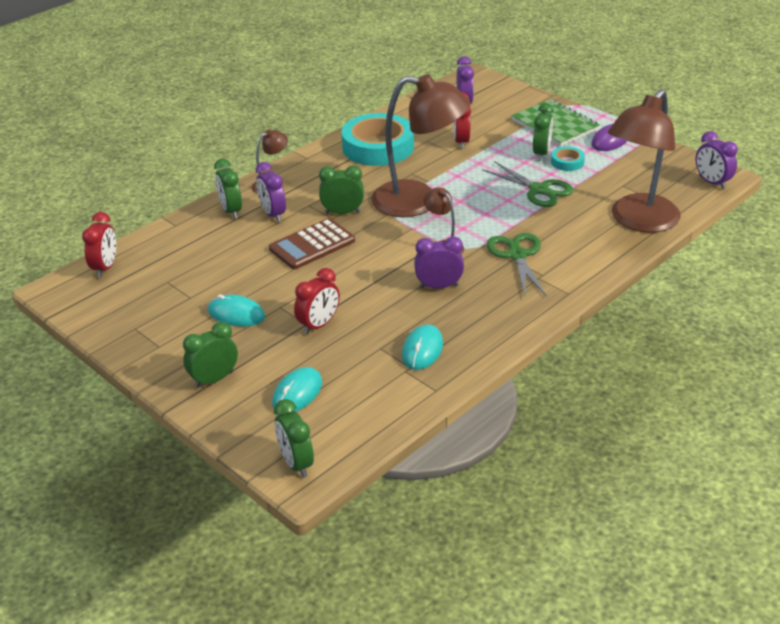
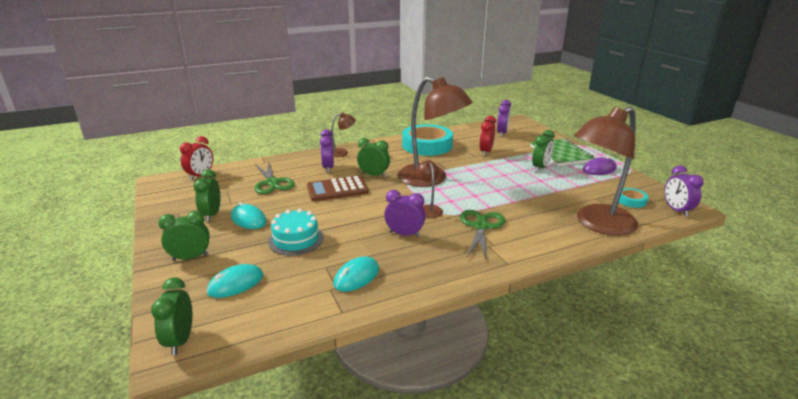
camera: 20 degrees right, 10 degrees down
(231, 211) = (304, 161): green clock -> green clock (212, 215)
(319, 325) = (296, 239): red clock -> turquoise cake
(538, 190) = (525, 188): green scissors -> green scissors (272, 183)
(567, 162) = (558, 176): turquoise tape -> turquoise tape (631, 200)

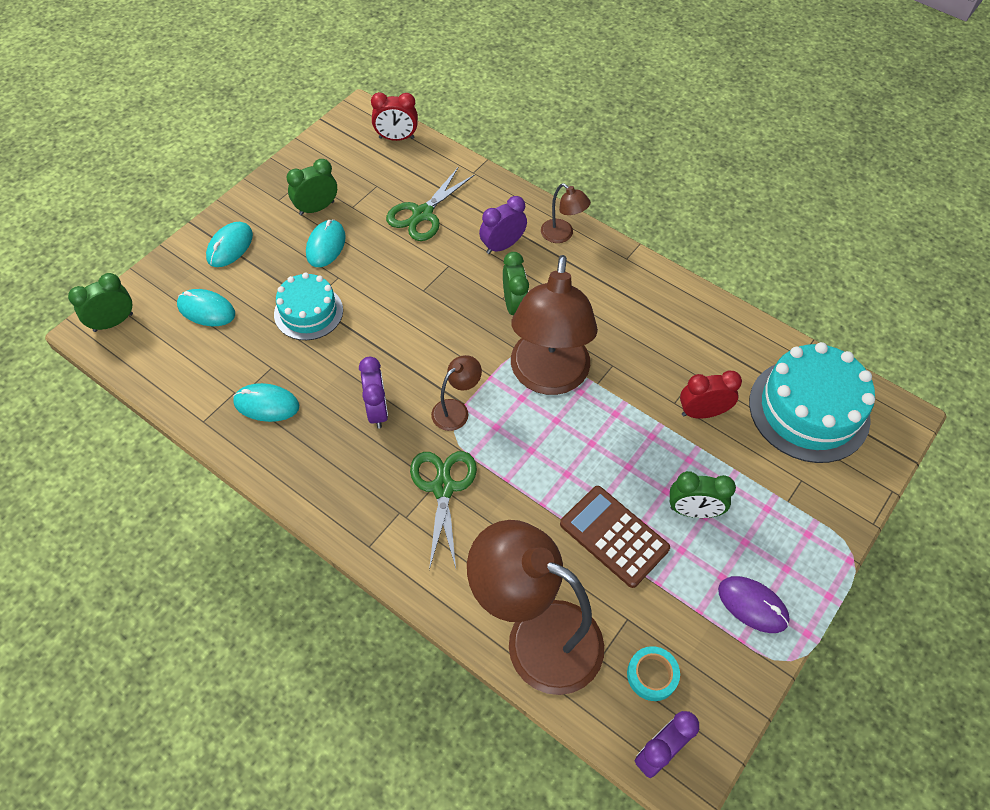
camera: 60 degrees right, 30 degrees up
(190, 258) = (230, 246): green clock -> turquoise mouse
(337, 189) = (448, 287): brown calculator -> brown calculator (614, 536)
(427, 145) = (667, 323): turquoise tape -> none
(481, 227) = (443, 488): green scissors -> green scissors turned 75 degrees counterclockwise
(502, 133) = (809, 410): purple clock -> turquoise cake
(560, 154) = (780, 528): green notebook -> none

